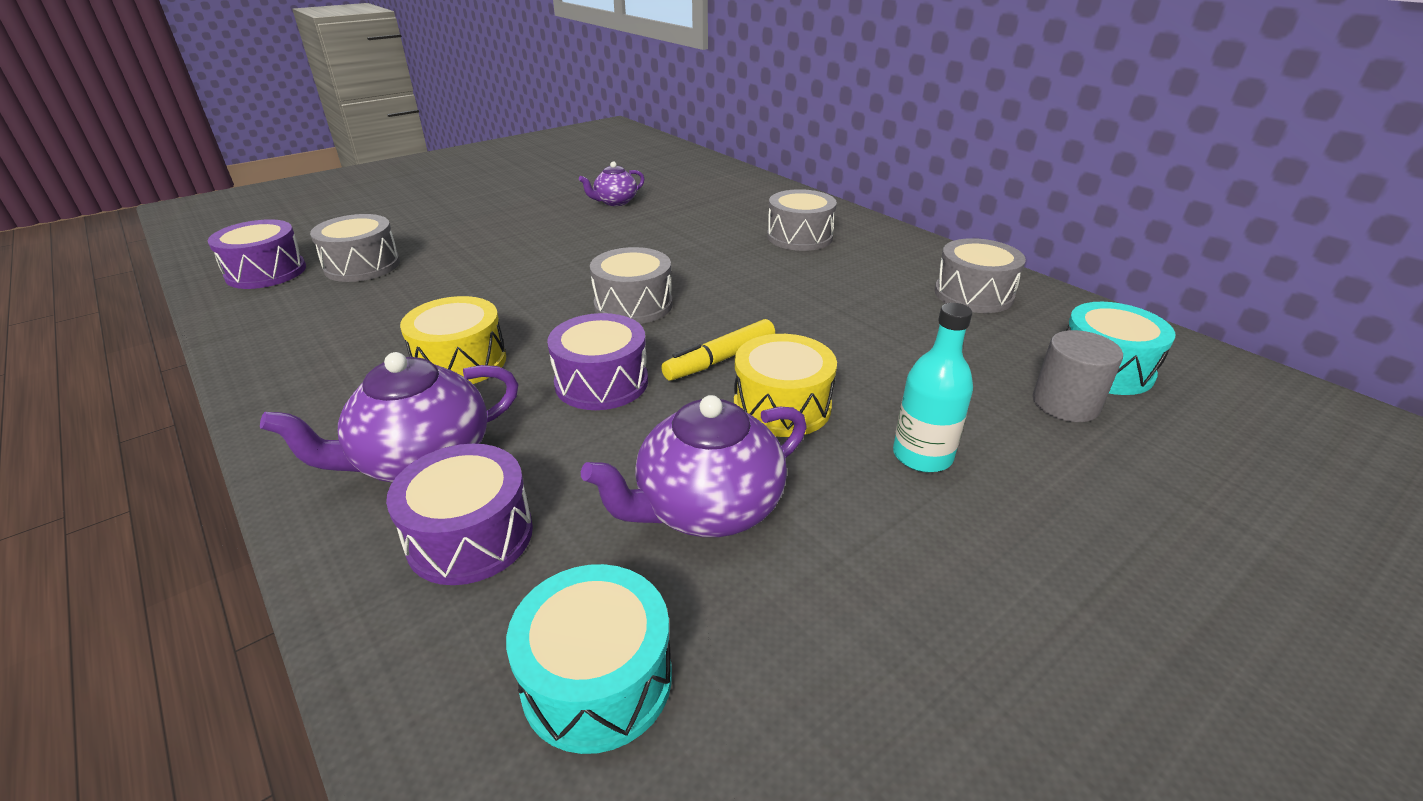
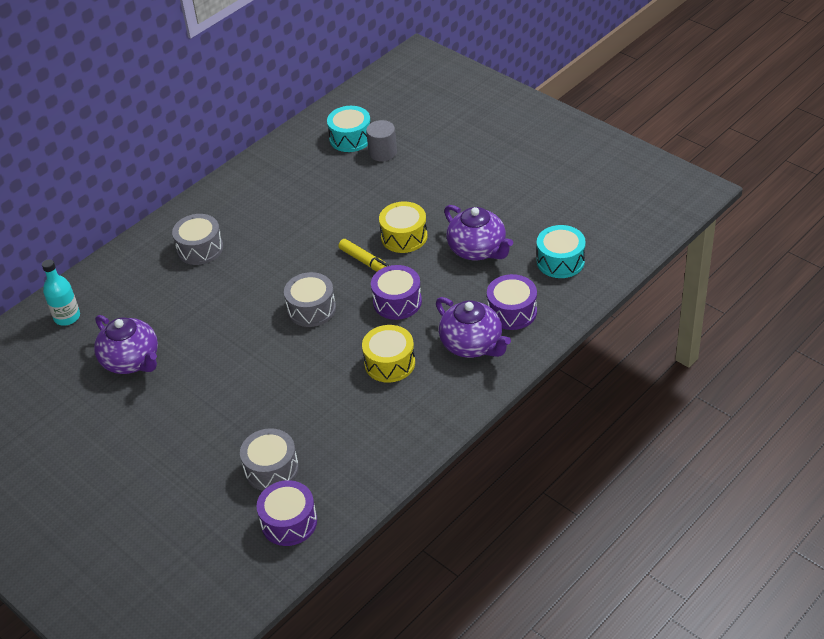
camera: 95 degrees left, 10 degrees up
(615, 202) = (132, 361): purple teapot -> purple teapot, size x1.69
(922, 455) = (430, 194): turquoise bottle -> turquoise bottle (67, 317)
(973, 294) = (278, 174): grey drum -> none

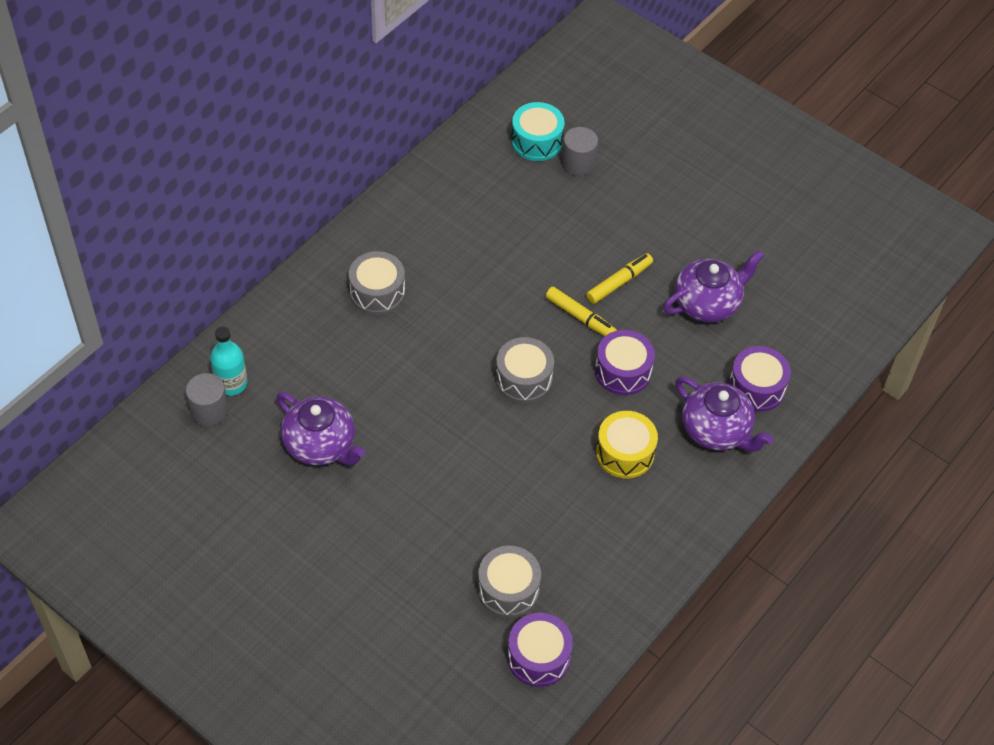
camera: 10 degrees left, 10 degrees up
(45, 337) = (209, 410): none -> grey cylinder
(404, 236) = (619, 282): yellow drum -> yellow marker
(478, 250) = (707, 303): purple teapot -> purple teapot turned 75 degrees counterclockwise
(560, 261) = (804, 321): turquoise drum -> none

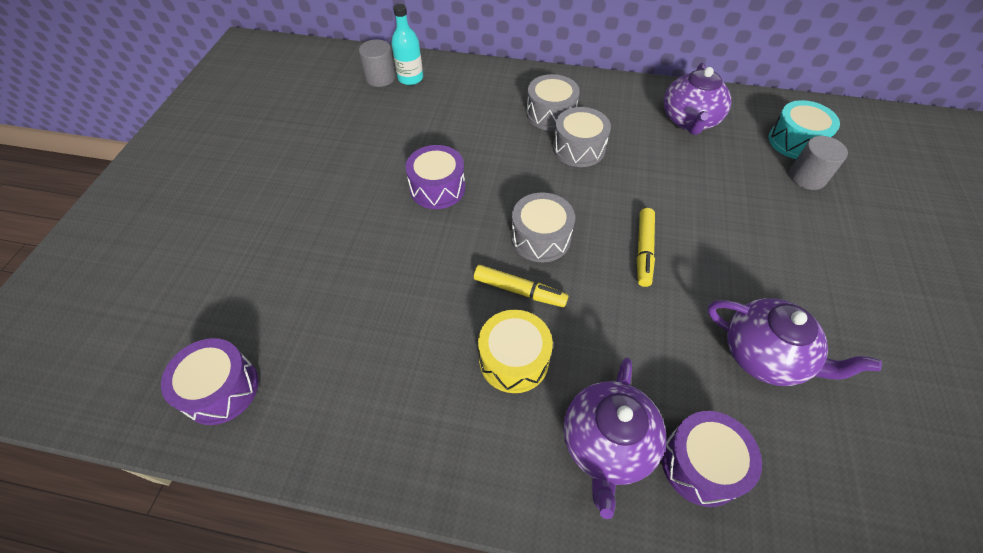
camera: 65 degrees right, 0 degrees up
(321, 445) = (385, 141): purple teapot -> purple teapot (689, 120)
(508, 589) = (295, 327): grey drum -> grey drum (578, 148)
(619, 282) = (712, 264): yellow marker -> yellow marker (519, 291)
(623, 371) = (612, 313): purple drum -> purple drum (437, 188)

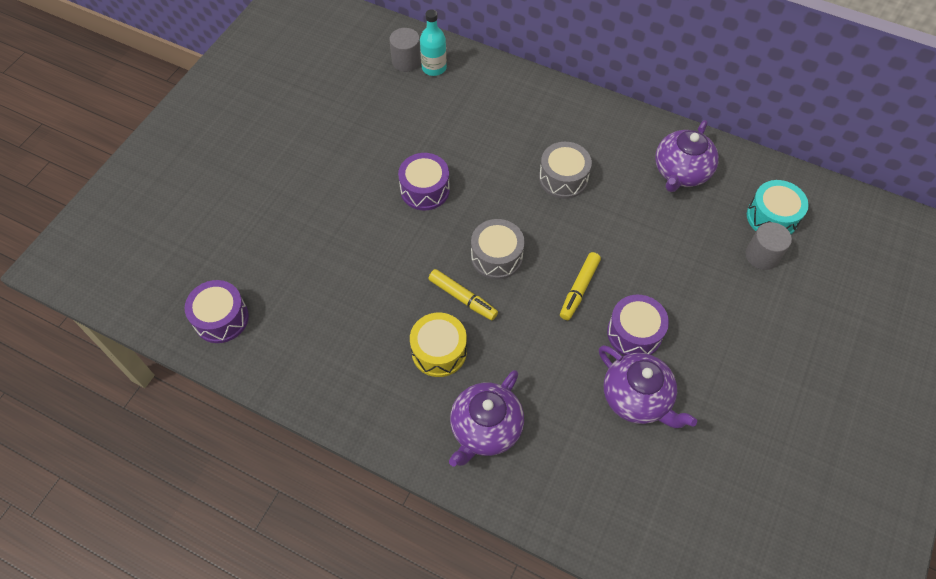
camera: 15 degrees right, 5 degrees up
(550, 114) = (551, 136): grey drum -> none
(701, 464) = (548, 460): purple drum -> purple drum (634, 333)

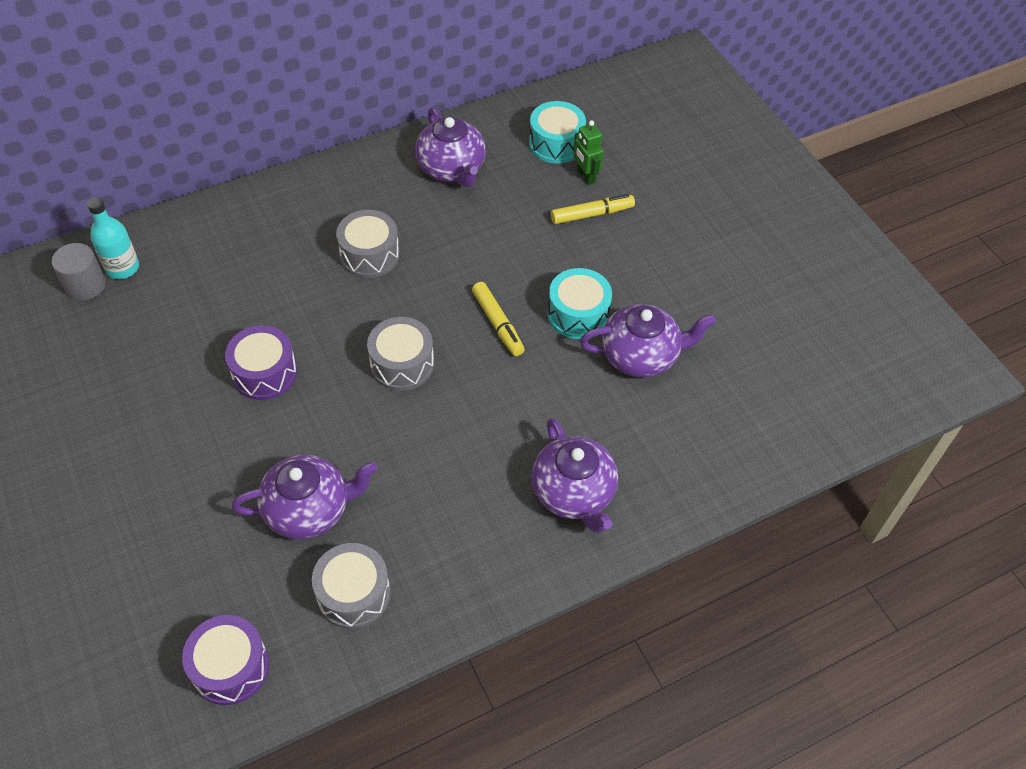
camera: 55 degrees left, 5 degrees down
(313, 348) = (353, 594): none -> grey drum
(351, 283) = (309, 509): none -> purple teapot
(439, 351) = (460, 479): yellow drum -> none
(462, 298) = (420, 421): yellow marker -> yellow marker (592, 214)
(634, 333) = (578, 314): purple drum -> turquoise drum
(762, 255) = (585, 176): grey cylinder -> green robot

